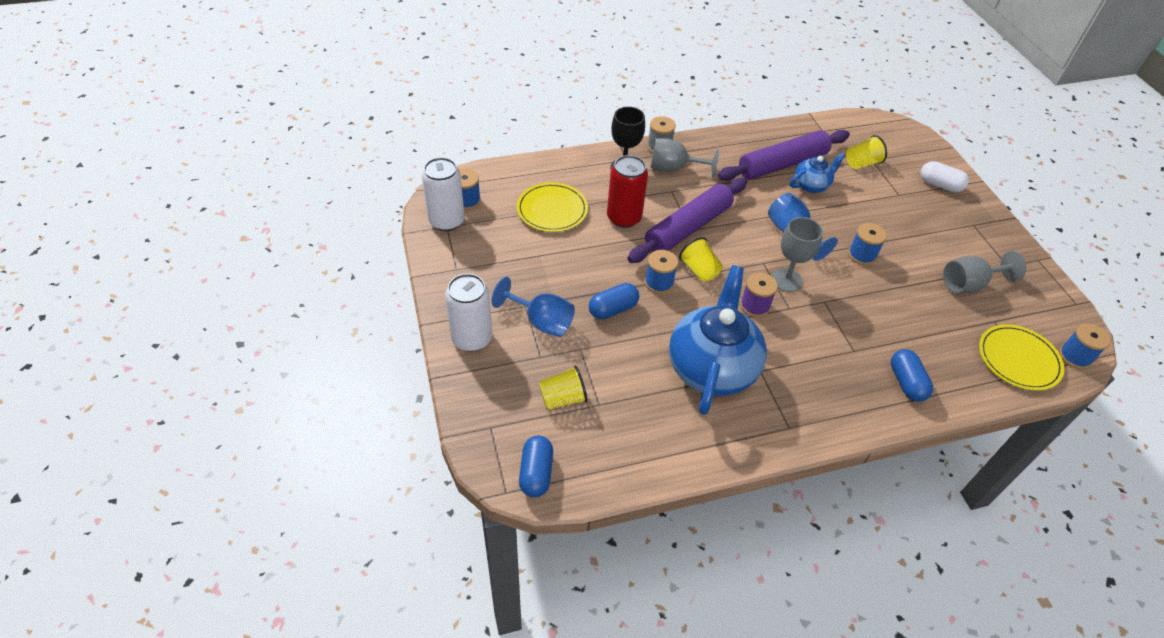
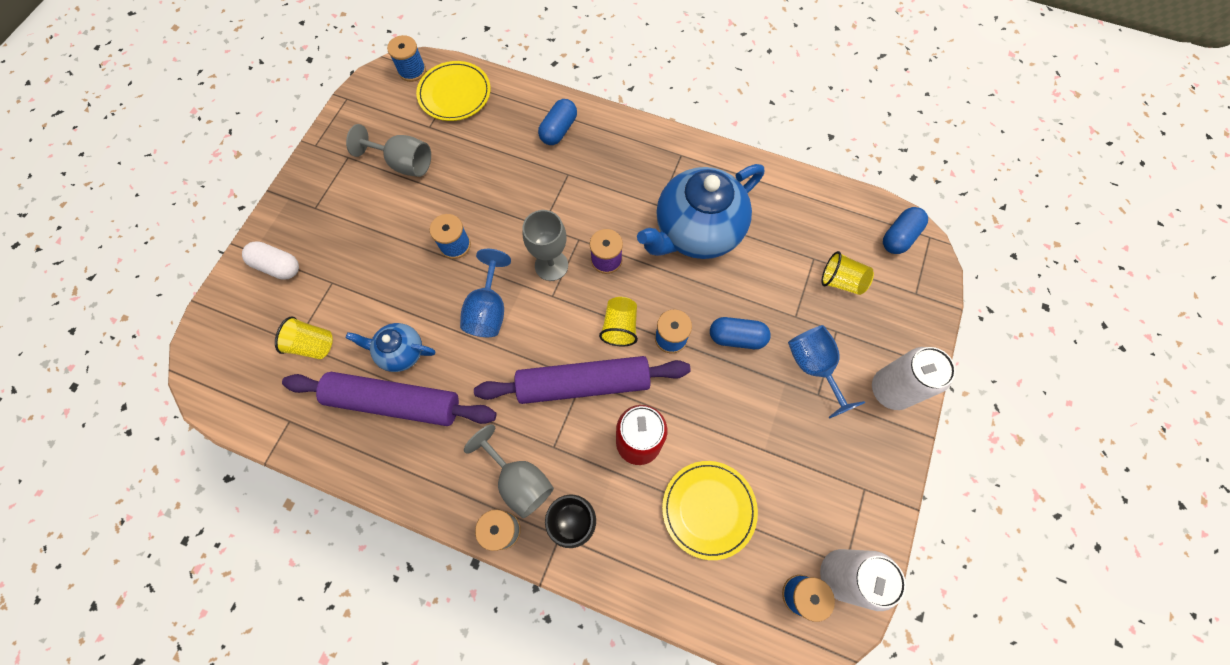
camera: 140 degrees left, 20 degrees up
(940, 185) = (278, 266): white capsule -> white capsule turned 45 degrees counterclockwise

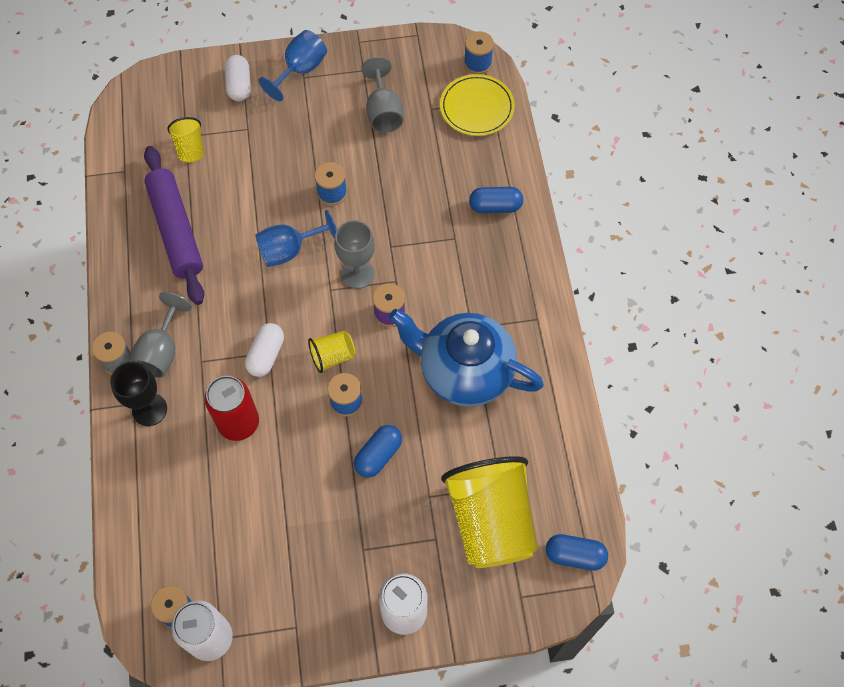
camera: 60 degrees right, 5 degrees down
(401, 352) = (218, 210): blue teapot -> none
(583, 384) = (266, 355): purple rolling pin -> white capsule
(708, 509) = (211, 505): yellow plate -> none
(737, 337) = (378, 455): blue capsule -> blue capsule turned 60 degrees clockwise
(813, 367) = (387, 534): blue goblet -> blue goblet (300, 70)
(841, 281) = (491, 521): yellow cup -> yellow cup, size x2.23

